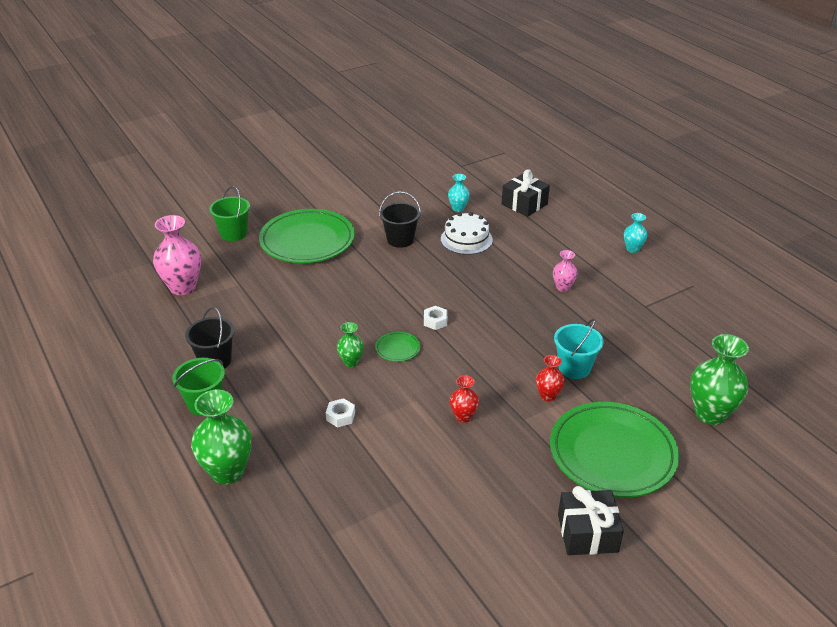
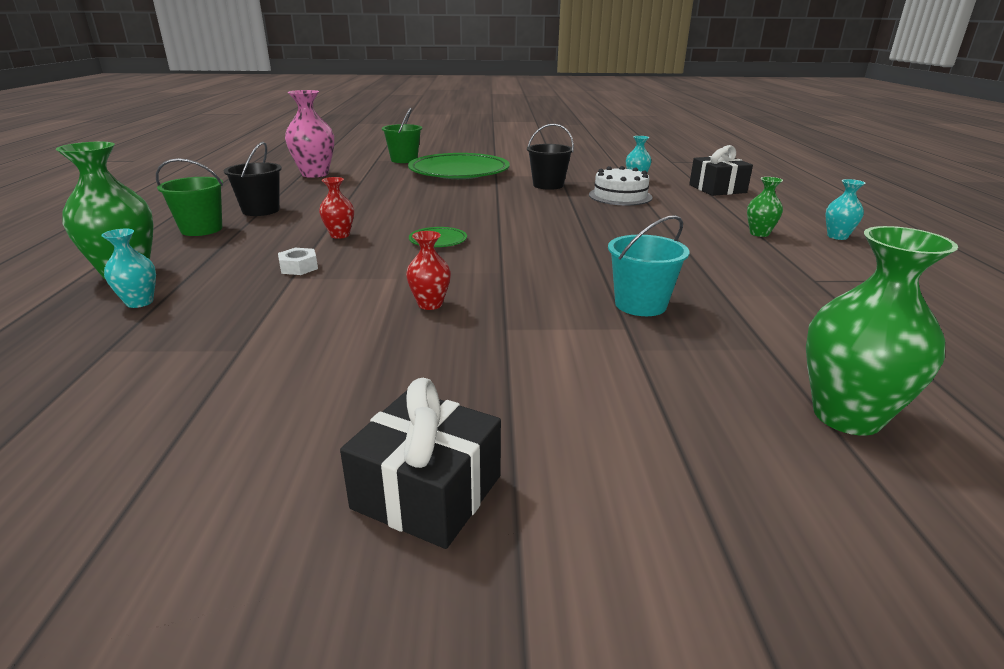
camera: 30 degrees right, 10 degrees down
(285, 492) = (139, 302): none -> turquoise vase
(351, 362) = (376, 237): green vase -> green vase (759, 233)
(435, 321) = (508, 233): white nut -> none
(548, 396) = (569, 318): red vase -> red vase (340, 235)
(563, 287) = (702, 243): pink vase -> none
(612, 453) = (599, 405): green plate -> none

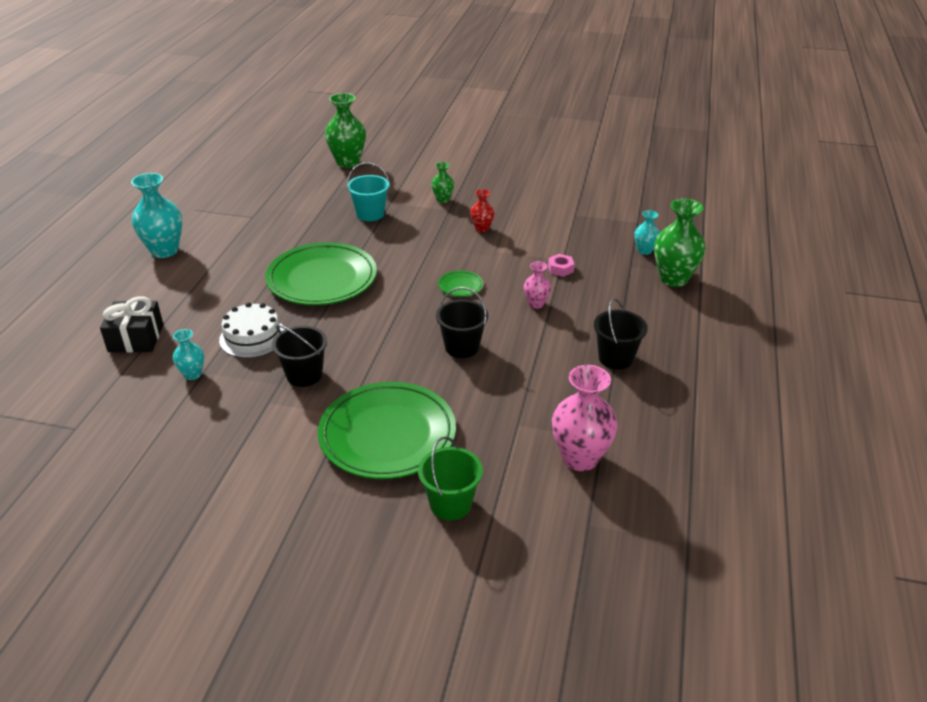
camera: 165 degrees left, 10 degrees up
(201, 229) = (654, 329): green bucket -> none
(299, 267) = (560, 269): white nut -> pink nut
(340, 235) = (536, 304): red vase -> pink vase
(419, 205) = (462, 347): none -> black bucket
(427, 492) = (500, 162): black gift -> none
(610, 232) = (322, 279): none -> green plate
(759, 233) = (214, 261): green vase -> green vase (443, 200)
(837, 236) = (164, 251): turquoise vase -> turquoise vase, size x1.88

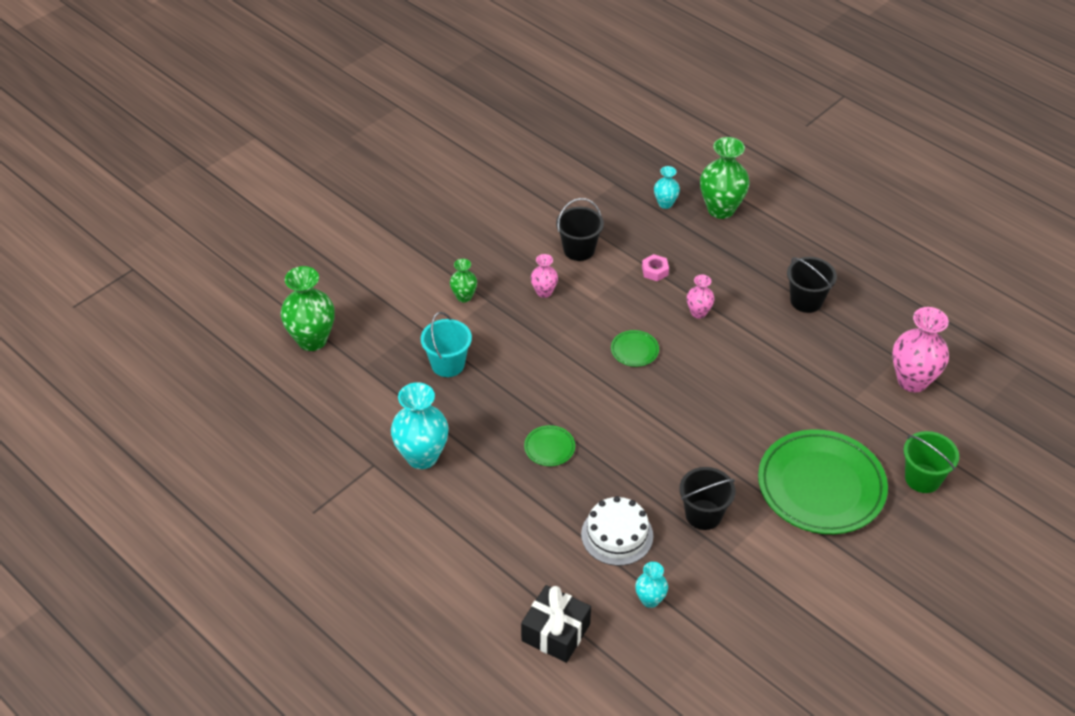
camera: 60 degrees left, 10 degrees up
(164, 251) = (390, 565): turquoise vase -> turquoise vase (422, 456)
(322, 279) = (549, 448): green plate -> green plate, size x0.41
(462, 347) = (730, 389): black bucket -> black bucket (579, 249)
(482, 228) = (544, 292): red vase -> pink vase

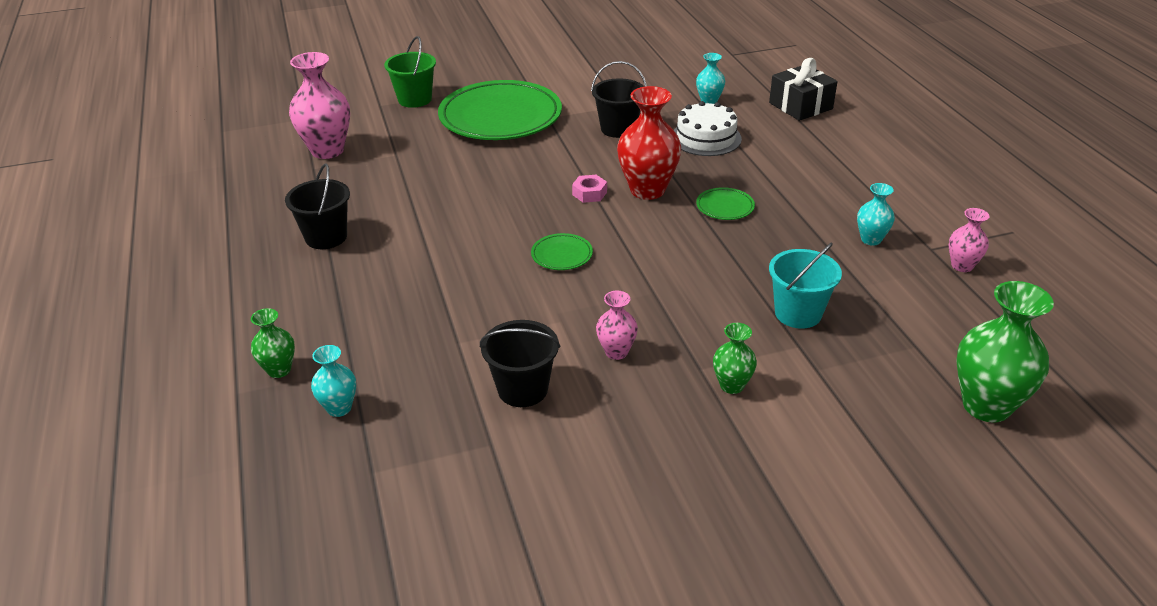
camera: 150 degrees left, 10 degrees down
(422, 456) = (871, 239): turquoise vase -> turquoise vase, size x0.53
(621, 442) = (647, 190): none -> red vase
(655, 271) = (452, 325): pink nut -> pink nut (589, 193)
(698, 313) = (452, 265): pink vase -> pink vase (962, 266)
(721, 209) = (279, 370): green vase -> green vase, size x0.53

